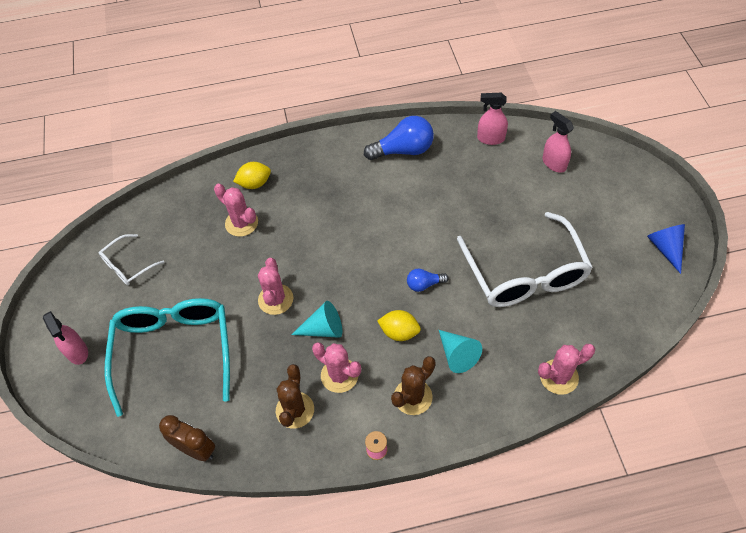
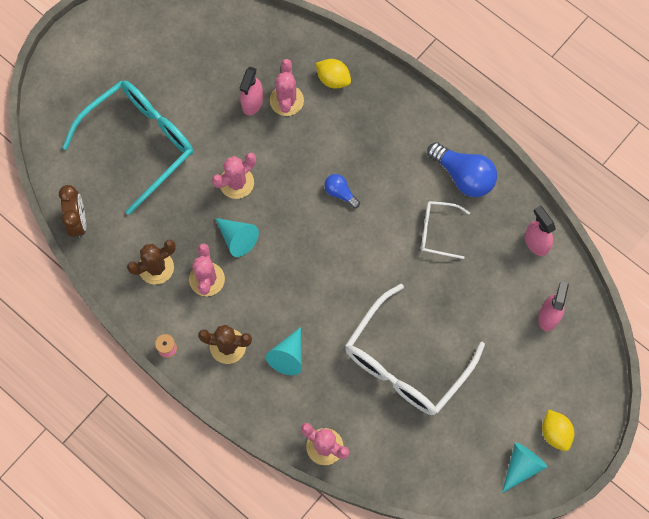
camera: 50 degrees right, 15 degrees up
(77, 352) = (89, 75): pink spray bottle -> pink spray bottle (252, 102)
(127, 266) = (183, 47): white glasses -> white glasses (437, 231)
(399, 332) = (276, 298): yellow lemon -> yellow lemon (555, 433)
(424, 284) = (335, 288): blue light bulb -> blue light bulb (340, 193)
(665, 248) = (521, 466): blue cone -> turquoise cone

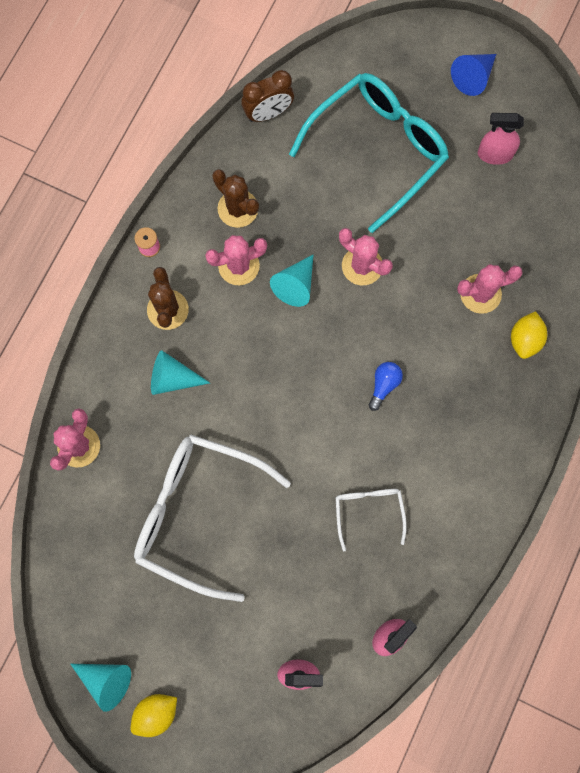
camera: 75 degrees right, 5 degrees up
(101, 53) = (473, 77): none -> blue cone
(140, 143) = (378, 149): turquoise glasses -> turquoise glasses turned 75 degrees counterclockwise
(252, 102) = (465, 256): pink spray bottle -> pink spray bottle (494, 154)
(463, 176) = (448, 526): blue light bulb -> none

